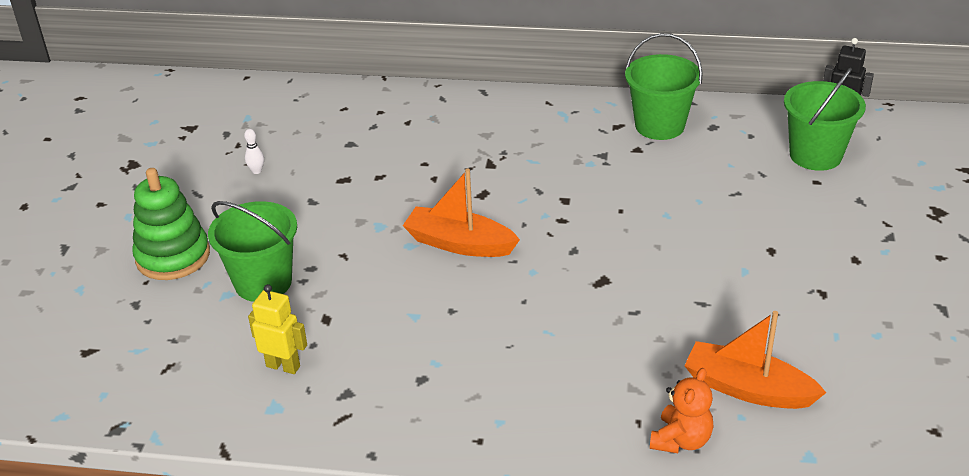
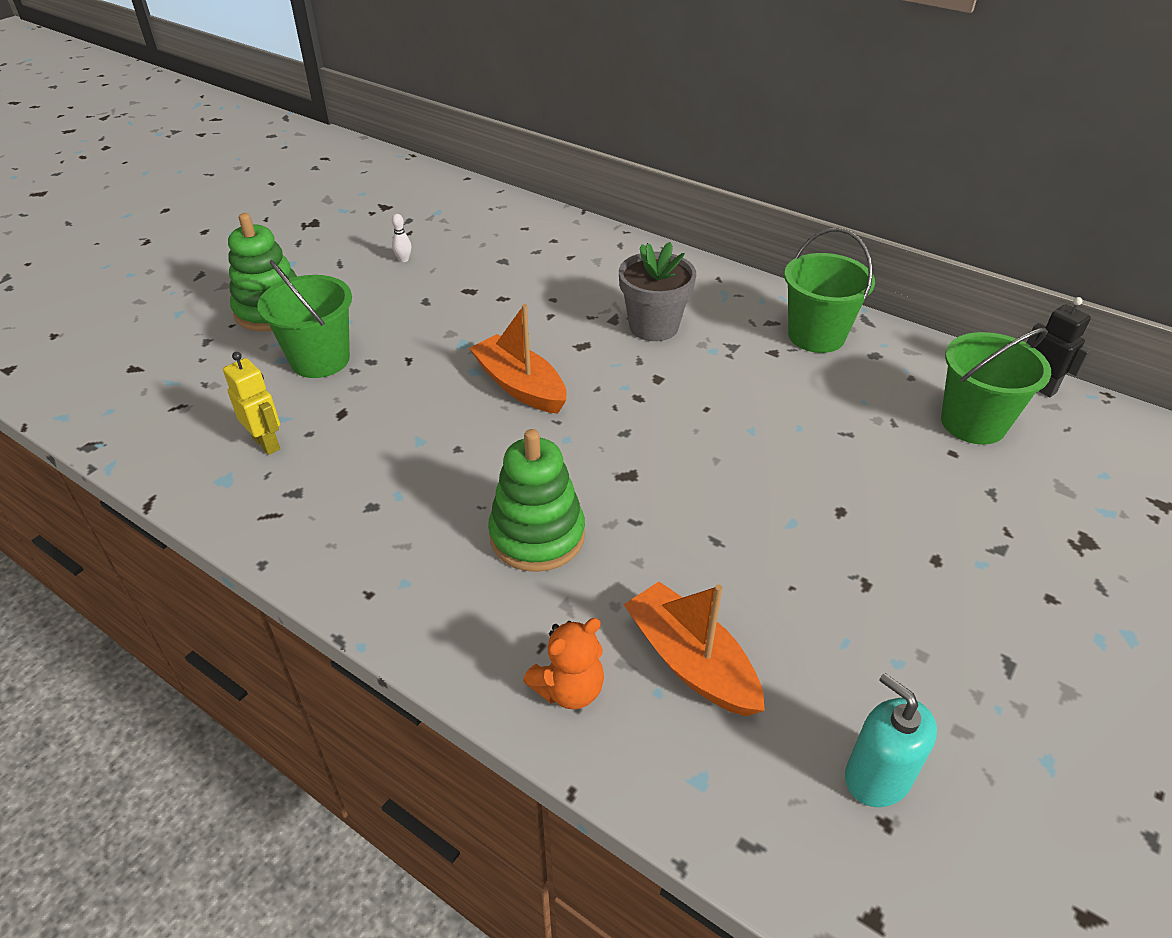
camera: 25 degrees right, 5 degrees up
(528, 159) = (653, 326): none -> grey flower pot
(571, 349) = (537, 535): none -> green stacking toy
(912, 407) = (877, 777): none -> turquoise soap dispenser

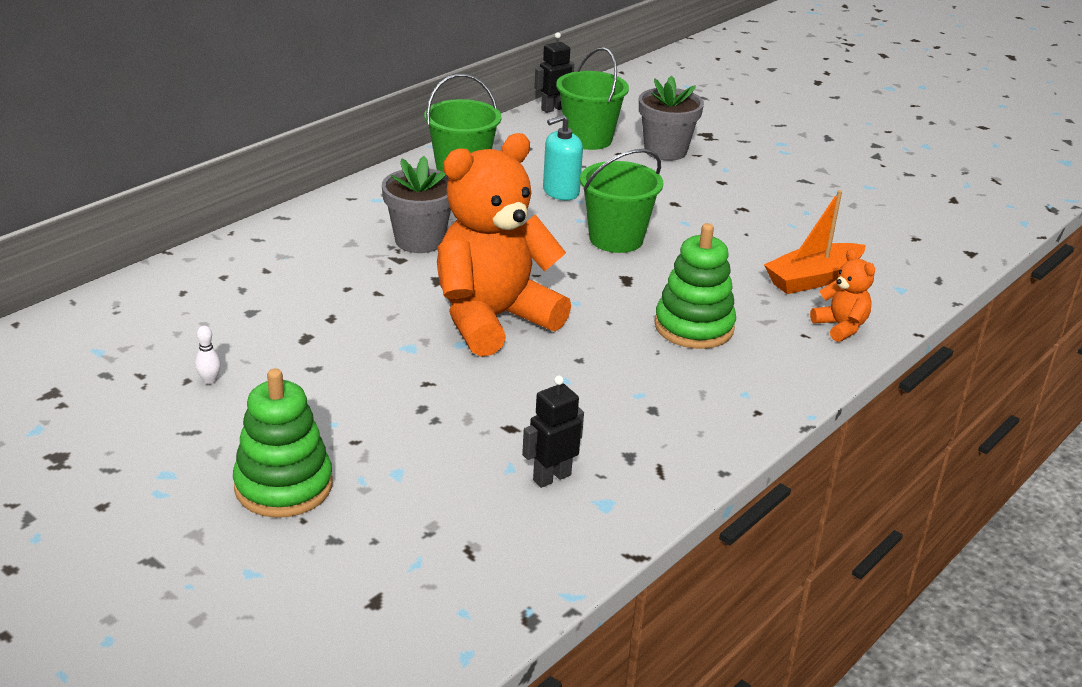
camera: 85 degrees left, 10 degrees down
(267, 443) = (551, 477): yellow robot -> black robot
(320, 360) = (408, 444): green bucket -> green bucket (616, 239)
(520, 386) = (493, 319): orange boat -> orange teddy bear
(877, 777) = (887, 234): turquoise soap dispenser -> turquoise soap dispenser (560, 192)
(994, 497) = (665, 151): none -> grey flower pot

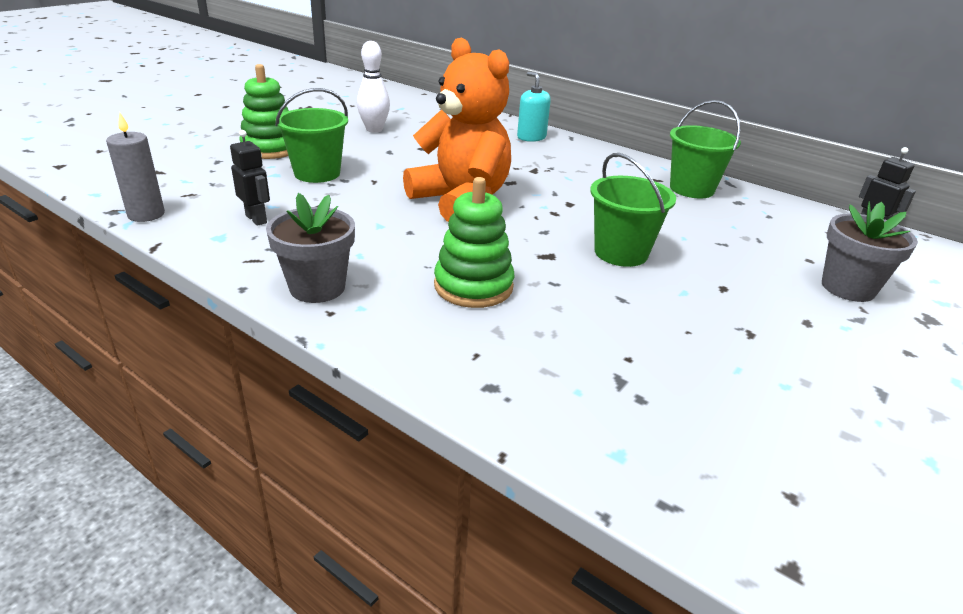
camera: 85 degrees right, 0 degrees up
(209, 380) = (374, 129): white bowling pin -> white bowling pin, size x2.23
(419, 240) = (565, 176): grey flower pot -> grey flower pot (317, 287)
(541, 582) = (146, 214): none -> grey candle
(560, 192) = (693, 229): turquoise soap dispenser -> turquoise soap dispenser (531, 137)
(588, 139) = (822, 244): green bucket -> green bucket (317, 173)
(813, 279) = (606, 373): orange boat -> none
(840, 327) = (500, 384): orange teddy bear -> none

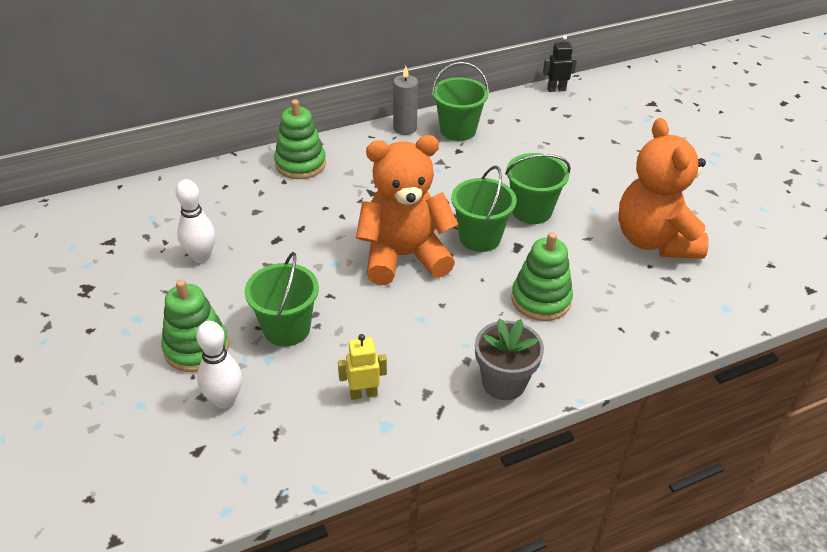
camera: 60 degrees left, 10 degrees up
(146, 214) = (305, 473): grey candle -> grey candle (405, 128)
(218, 169) = (224, 400): none -> white bowling pin
(256, 219) = (363, 393): black robot -> yellow robot
(531, 137) = (300, 164): turquoise soap dispenser -> green stacking toy
(535, 232) = (480, 238): none -> green bucket
(687, 353) = (654, 240): none -> orange teddy bear
(848, 288) = (617, 142): grey flower pot -> none

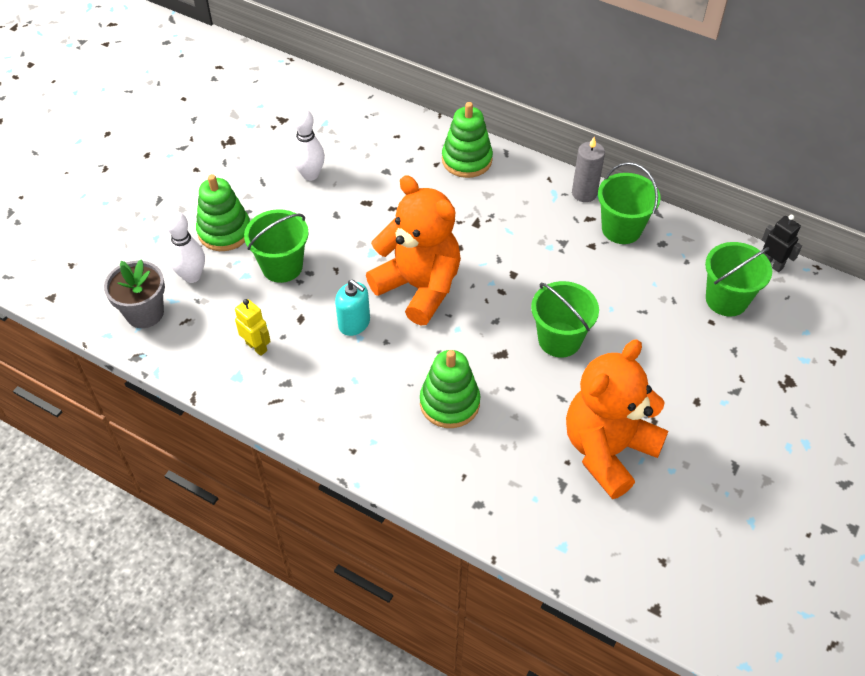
camera: 55 degrees right, 10 degrees up
(402, 314) = (354, 323): none -> turquoise soap dispenser
(480, 238) = (488, 323): green bucket -> green bucket (726, 299)
(503, 382) = (335, 425): grey flower pot -> grey flower pot (144, 313)

